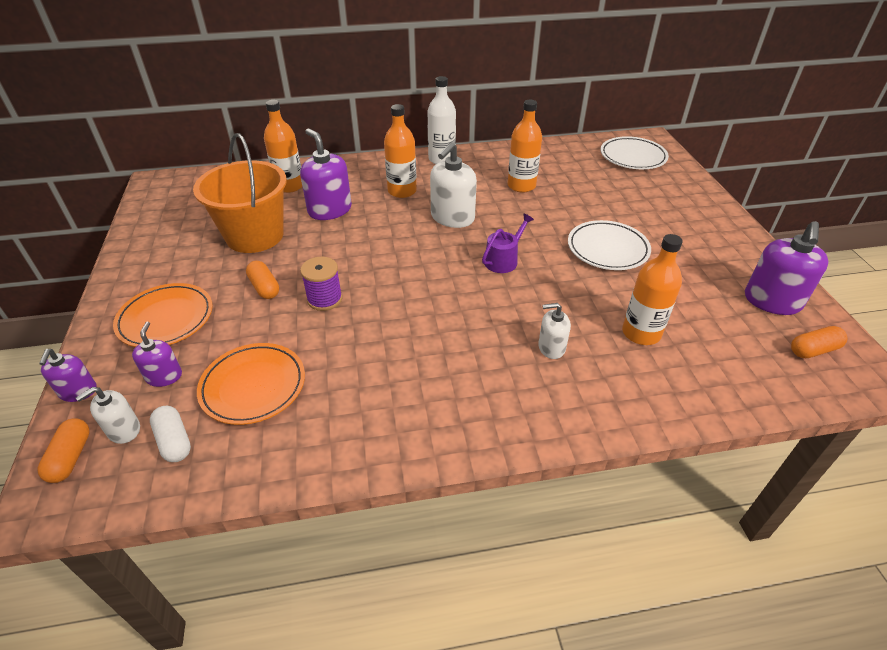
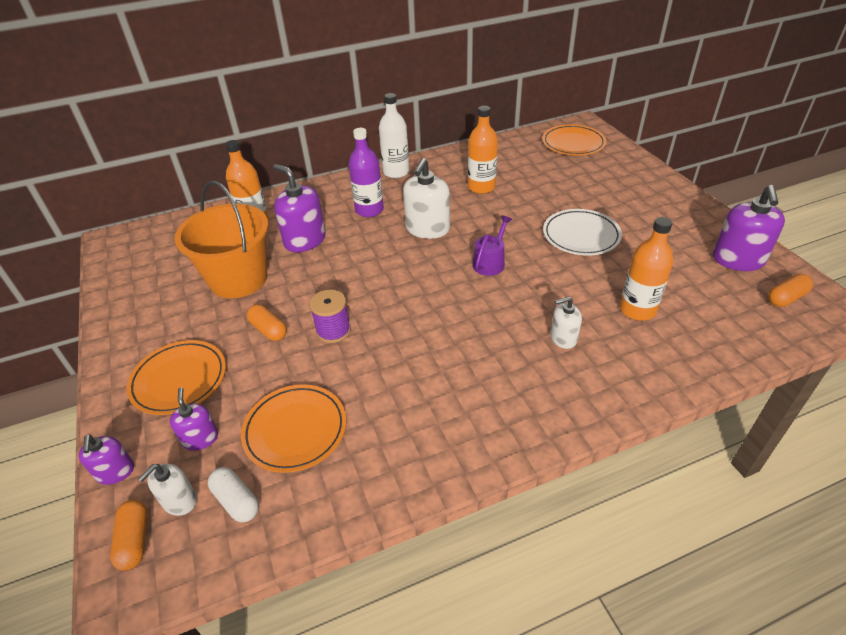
camera: 10 degrees left, 0 degrees up
(402, 191) = (369, 210): orange bottle -> purple bottle
(633, 157) = (573, 144): white plate -> orange plate

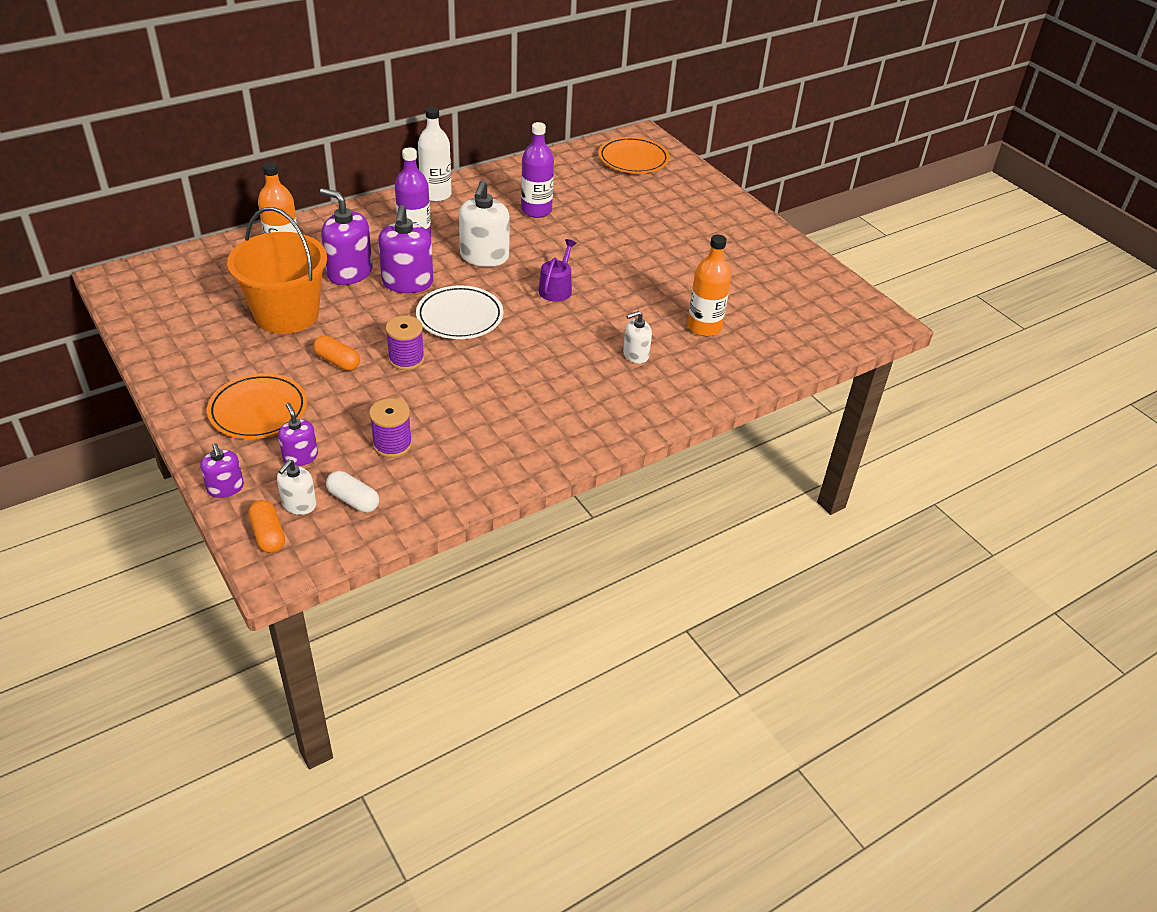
camera: 15 degrees left, 0 degrees up
(295, 430) = (392, 444): orange plate -> purple spool
(481, 187) = (536, 210): orange bottle -> purple bottle
(581, 236) = (647, 259): white plate -> white plate (460, 317)
(738, 260) = (799, 278): purple soap dispenser -> purple soap dispenser (407, 283)
(786, 298) = (840, 311): orange capsule -> none

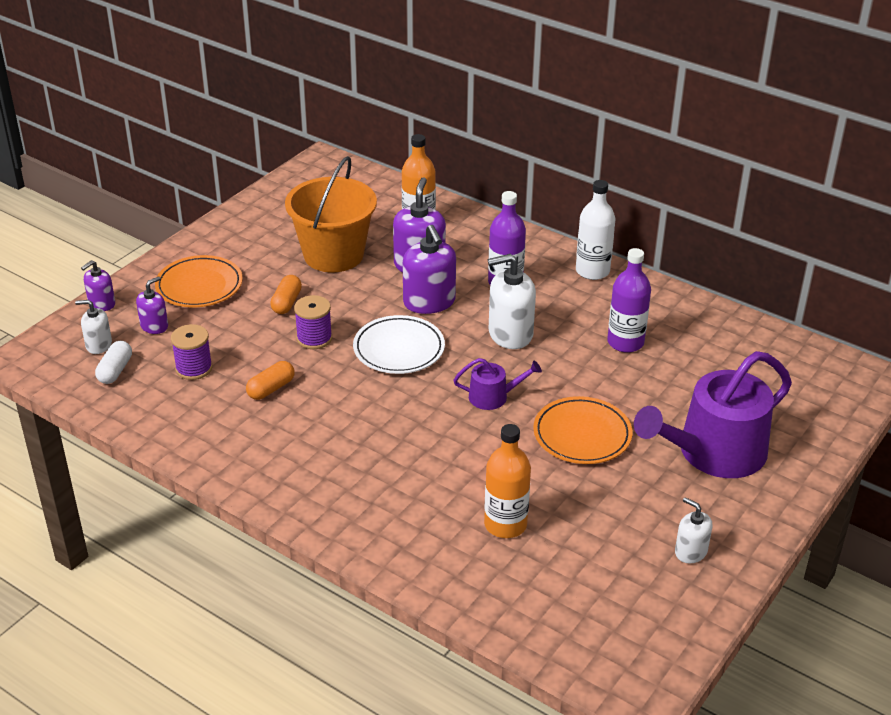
camera: 70 degrees right, 5 degrees down
(268, 535) = (58, 342): orange capsule -> orange capsule (271, 389)
(407, 283) = (429, 302): purple soap dispenser -> purple soap dispenser turned 90 degrees counterclockwise
(633, 159) = (805, 383): orange plate -> orange plate (582, 435)
(635, 355) = (418, 483): white soap dispenser -> white soap dispenser (690, 551)
(680, 217) = (713, 453): none -> purple watering can

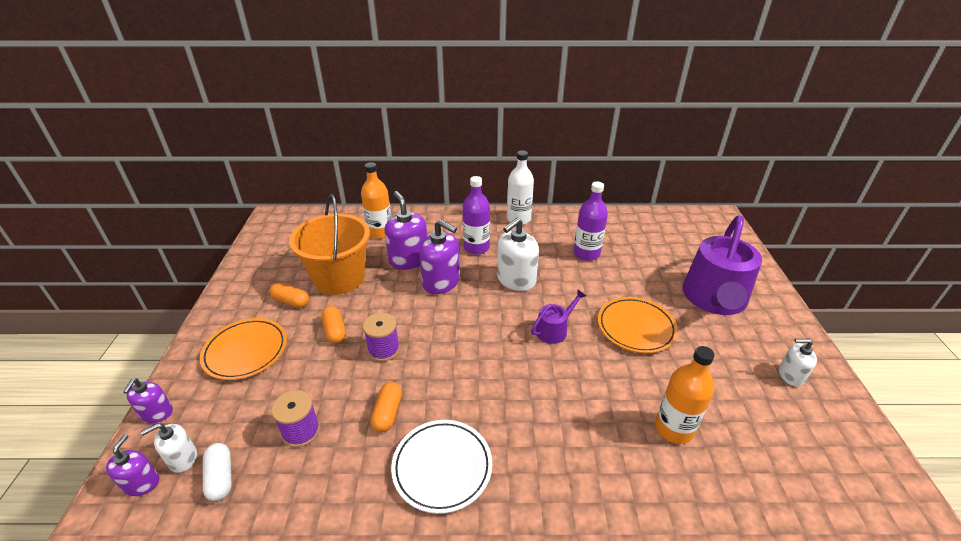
camera: 35 degrees left, 0 degrees up
(154, 326) = (229, 409): purple soap dispenser -> purple soap dispenser (141, 483)
(271, 258) = (291, 301): none -> orange capsule
(399, 349) = (455, 326): white plate -> white plate (442, 467)

